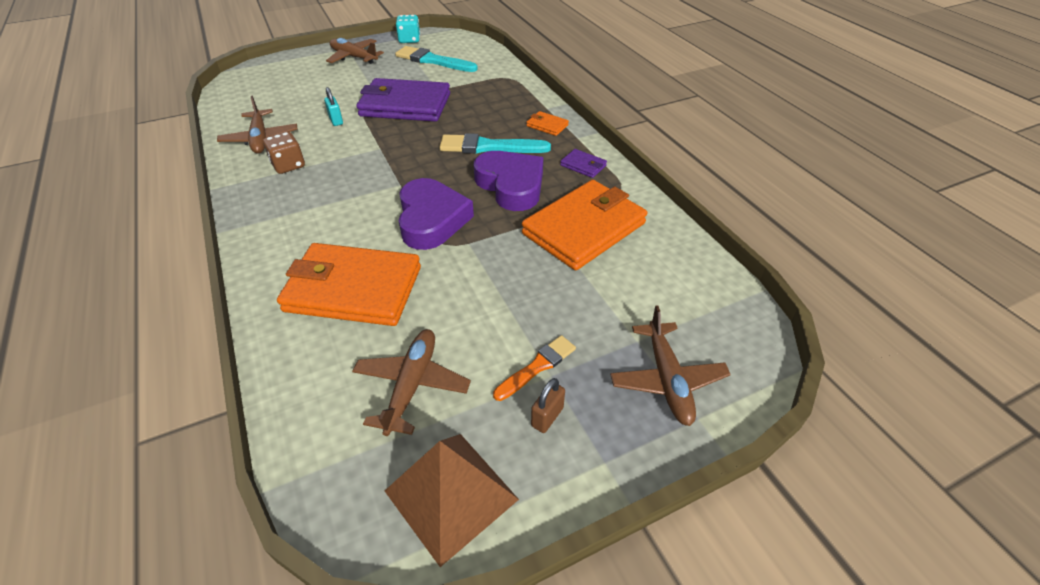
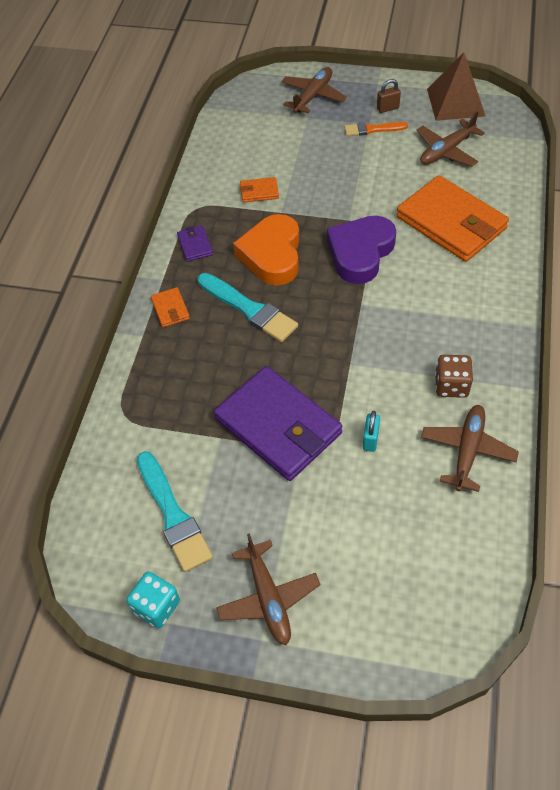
camera: 140 degrees left, 10 degrees up
(511, 185) = (272, 255): purple heart -> orange heart
(584, 228) = (259, 192): orange wallet -> orange wallet, size x0.42

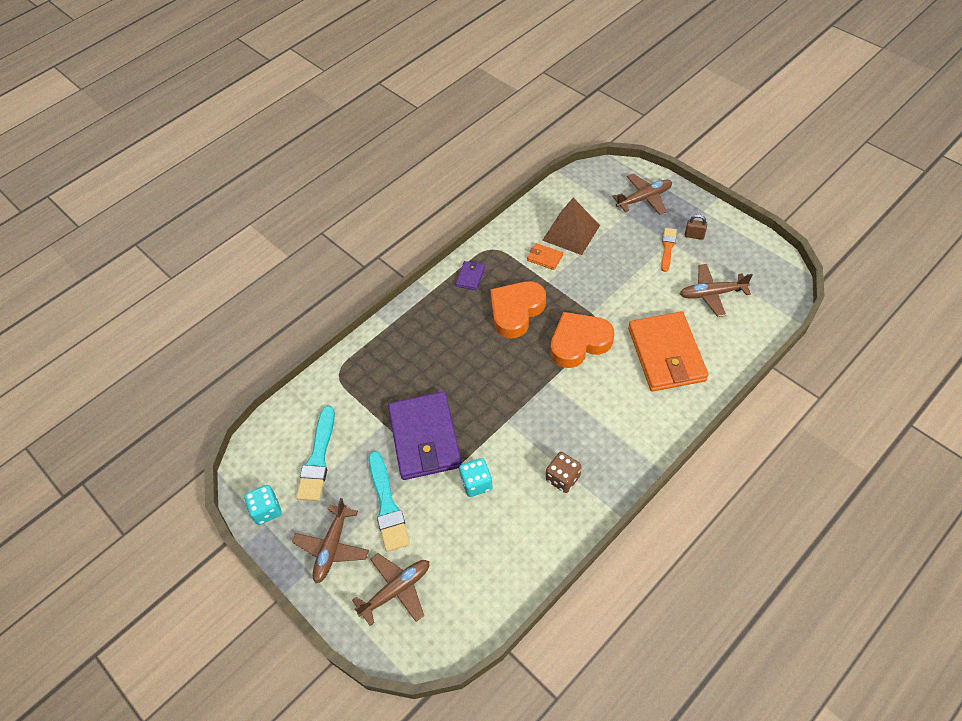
camera: 35 degrees right, 0 degrees up
(170, 309) = (420, 316): orange wallet -> none
(249, 309) = (470, 344): turquoise brush -> turquoise brush (387, 505)
(360, 253) = (579, 343): purple heart -> orange heart
(370, 439) = (476, 483): turquoise padlock -> turquoise dice
(372, 129) = (667, 248): orange brush -> orange brush turned 75 degrees clockwise
(455, 102) = (754, 256): brown pyramid -> brown pyramid (571, 232)
(467, 450) = (535, 531): brown plane -> brown plane (396, 590)

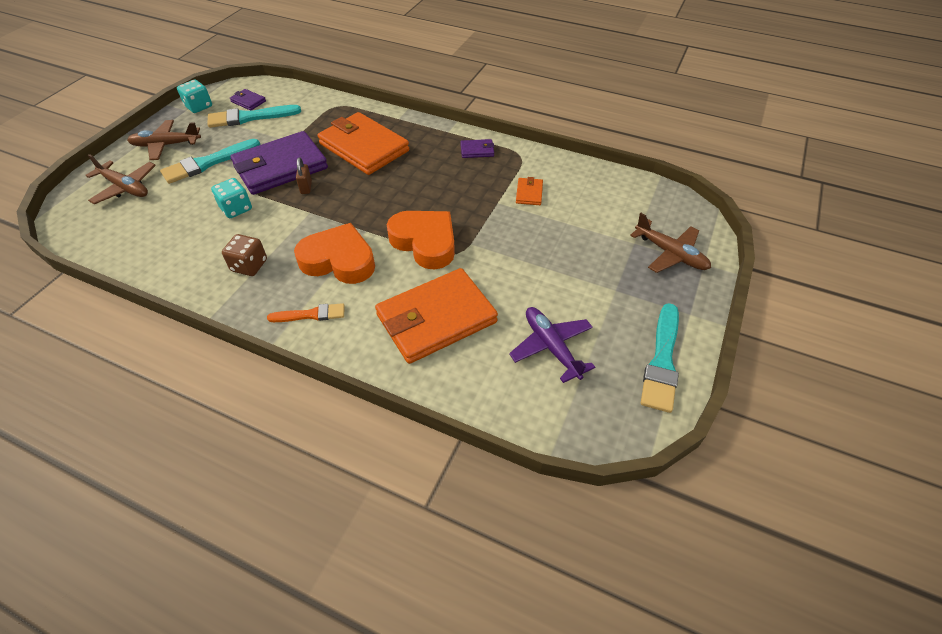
camera: 65 degrees right, 5 degrees down
(283, 457) = (248, 101): none -> purple wallet
(424, 362) = (363, 147): none -> orange wallet
(516, 311) = (447, 189): orange heart -> orange heart (339, 260)
(571, 232) = (576, 205): brown pyramid -> none
(667, 248) = (603, 290): orange brush -> orange brush (311, 314)
(694, 235) = (640, 312): brown padlock -> brown padlock (306, 187)
(711, 294) = (551, 347): brown plane -> purple plane
(739, 240) = (662, 361): none -> turquoise brush

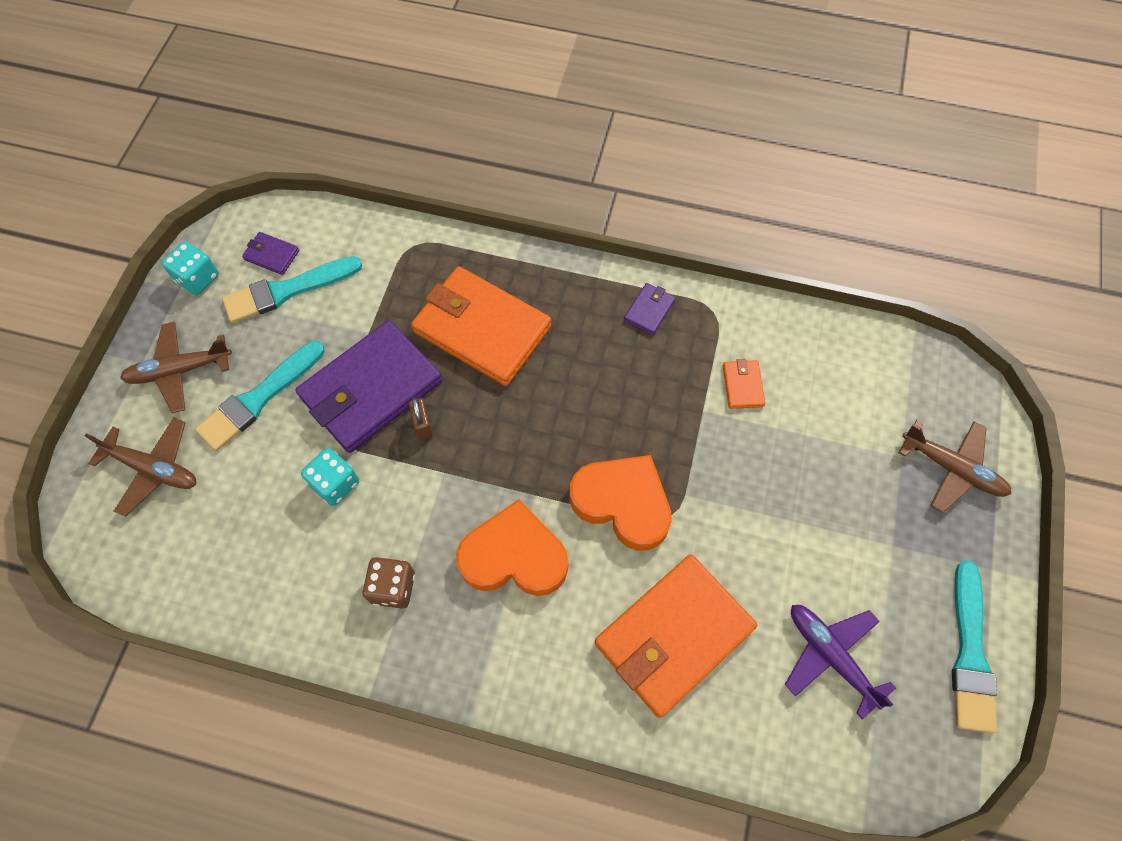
camera: 10 degrees left, 15 degrees up
(311, 314) = (507, 658): orange brush -> none
(477, 150) = (649, 310): purple wallet -> purple wallet turned 45 degrees counterclockwise

